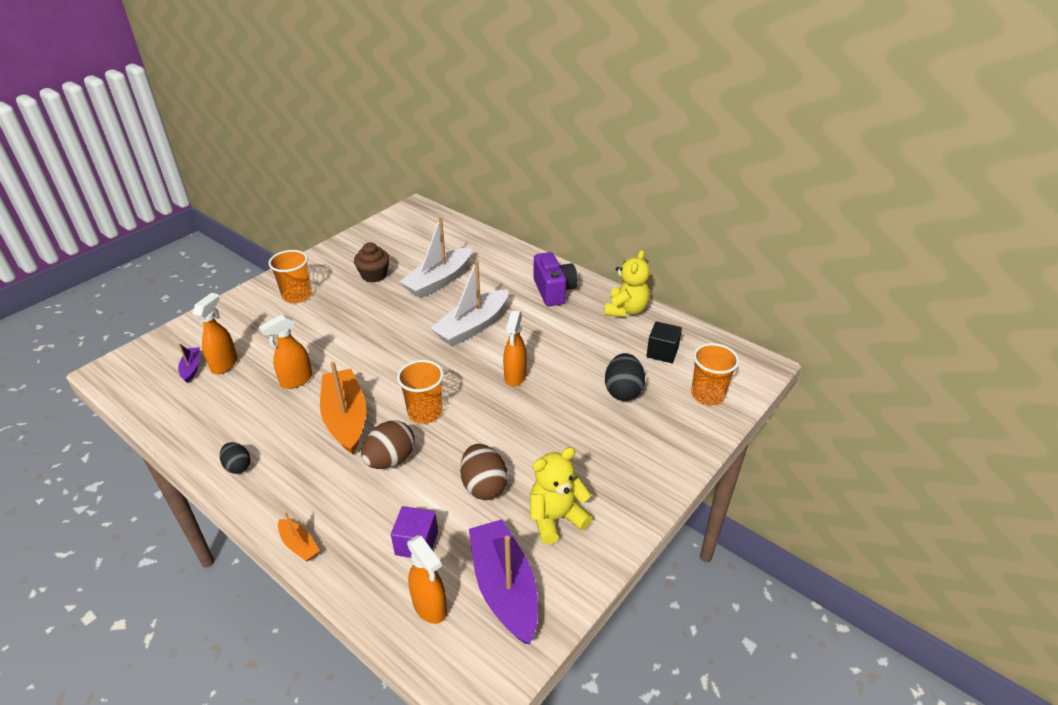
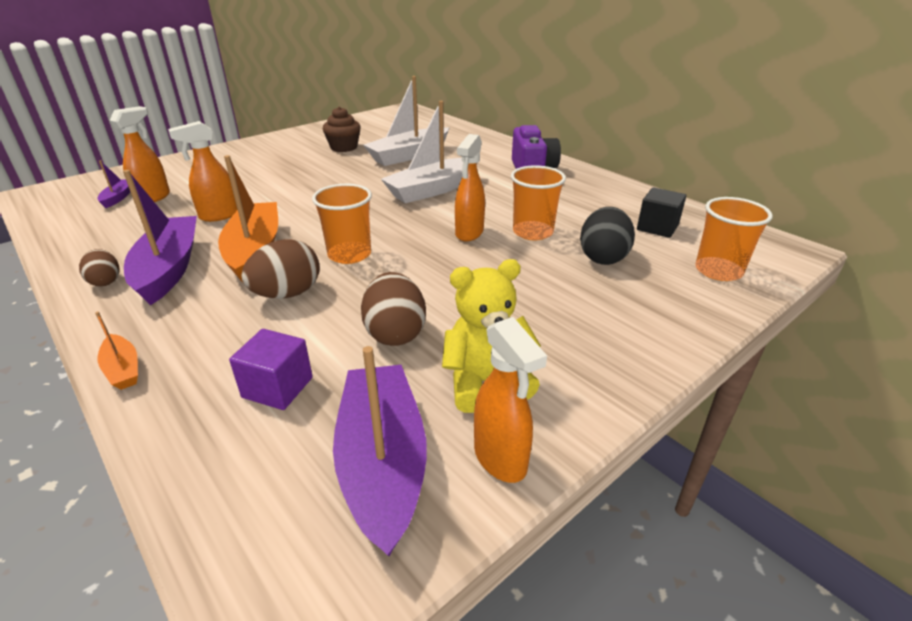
camera: 10 degrees right, 5 degrees down
(238, 466) = (105, 281): black egg -> brown egg
(283, 446) = (169, 269): none -> purple boat
(297, 296) = (259, 156): orange cup -> orange cup (533, 232)
(430, 607) = (259, 474): orange spray bottle -> orange spray bottle (500, 459)
(626, 310) = (614, 190): yellow teddy bear -> none

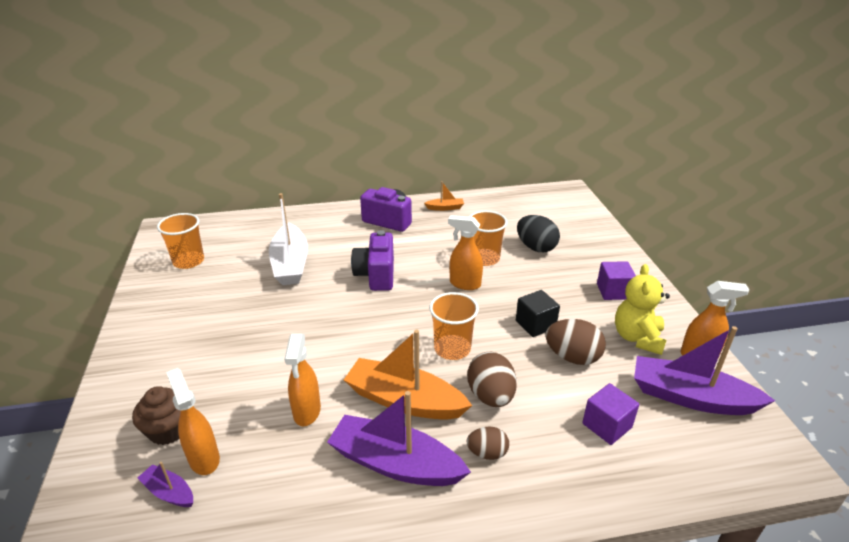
camera: 60 degrees left, 0 degrees up
(105, 281) = (387, 514): brown egg -> brown egg (487, 453)
(123, 369) = (547, 509): orange boat -> orange boat (445, 208)
(344, 147) = (223, 293): brown cupcake -> brown cupcake (168, 429)
(432, 190) = (376, 275): white boat -> purple camera
(469, 233) = (464, 284): orange spray bottle -> orange spray bottle turned 150 degrees clockwise
(578, 338) = (613, 291): none -> purple cube
(657, 227) = (515, 214): black cube -> black cube (535, 324)
(718, 271) = (575, 220): orange cup -> orange cup (188, 261)

